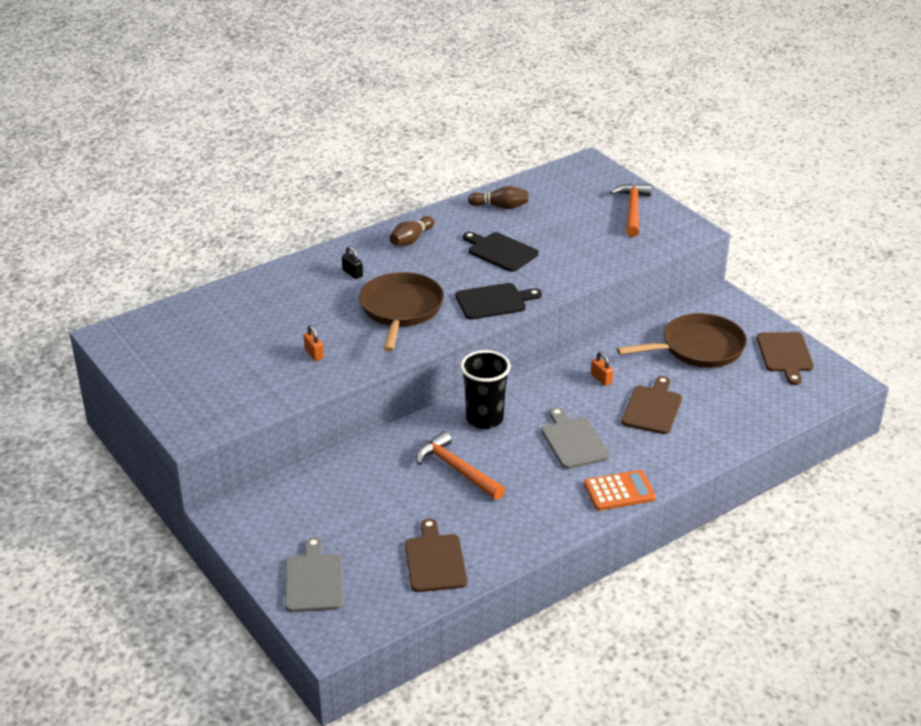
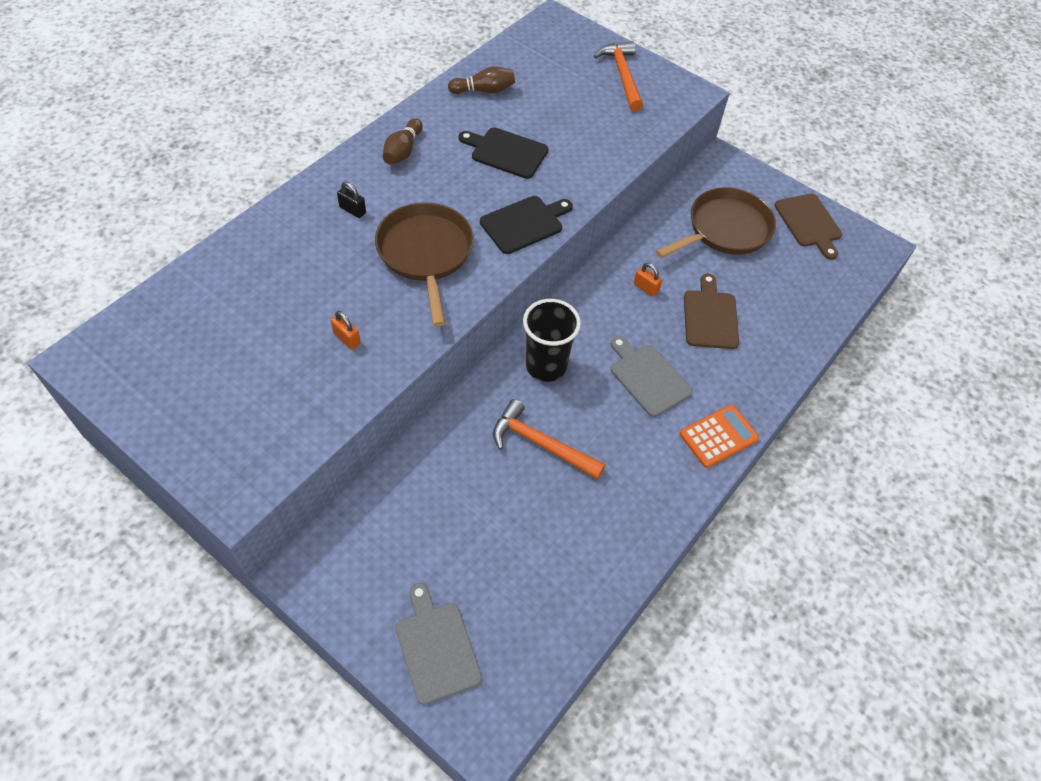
camera: 20 degrees left, 20 degrees up
(435, 560) = (562, 582): brown cutting board -> none

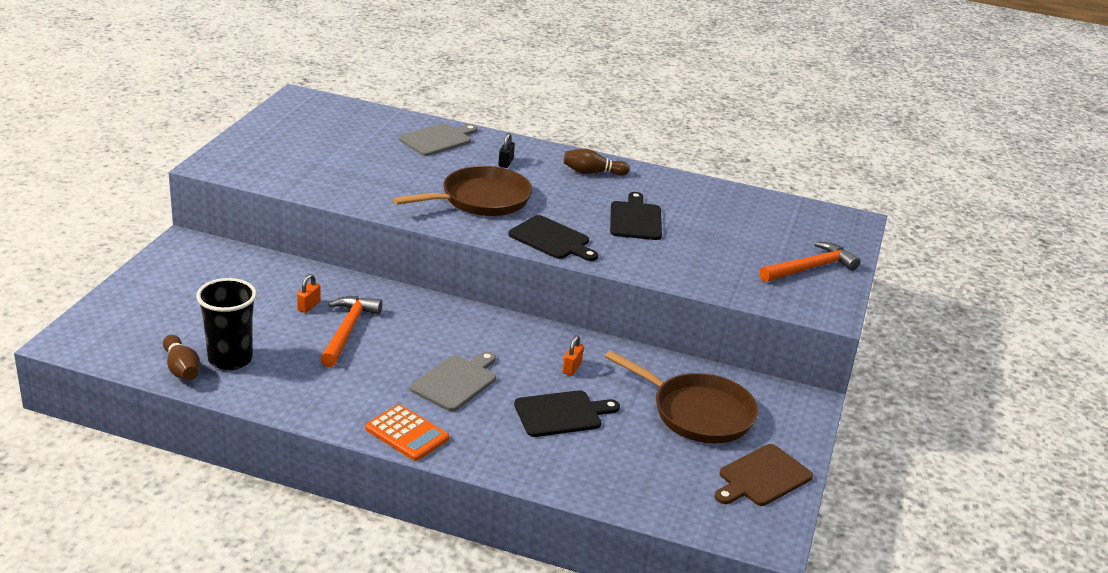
camera: 70 degrees right, 25 degrees down
(347, 338) = (370, 181): orange padlock -> orange padlock (309, 306)
(436, 647) = (135, 309): grey cutting board -> grey cutting board (438, 139)
(484, 90) = (708, 198): brown bowling pin -> brown bowling pin (181, 369)
(546, 366) = (436, 322): black cup -> black cup (230, 359)
(710, 316) = (562, 414): brown cutting board -> black cutting board

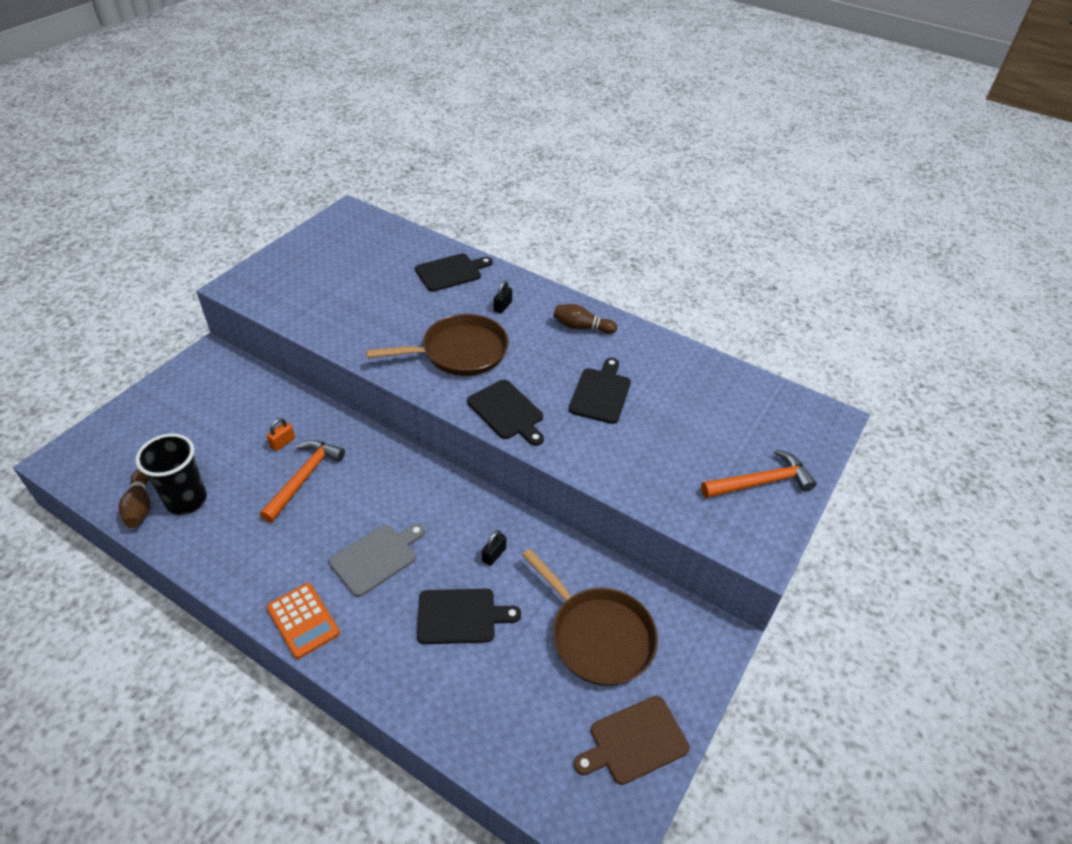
camera: 15 degrees right, 15 degrees up
(438, 139) = (451, 272): grey cutting board -> black cutting board
(572, 368) = (494, 555): orange padlock -> black padlock

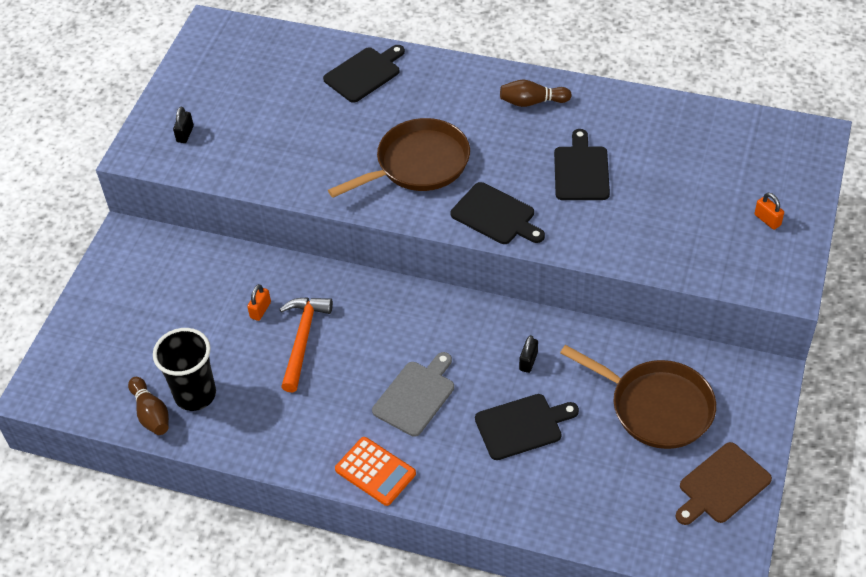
camera: 10 degrees left, 5 degrees up
(502, 307) = (439, 100): black padlock -> black padlock (185, 134)
(761, 482) = (767, 220): orange hammer -> orange padlock

